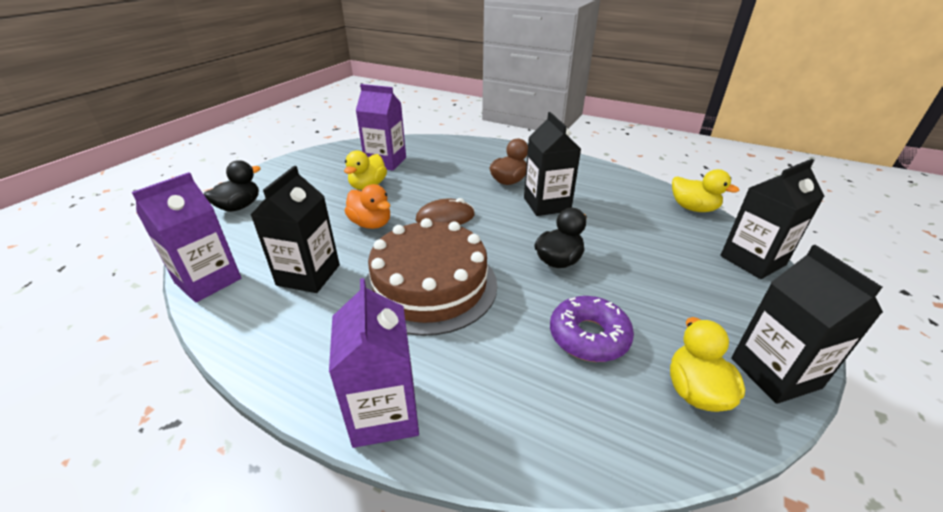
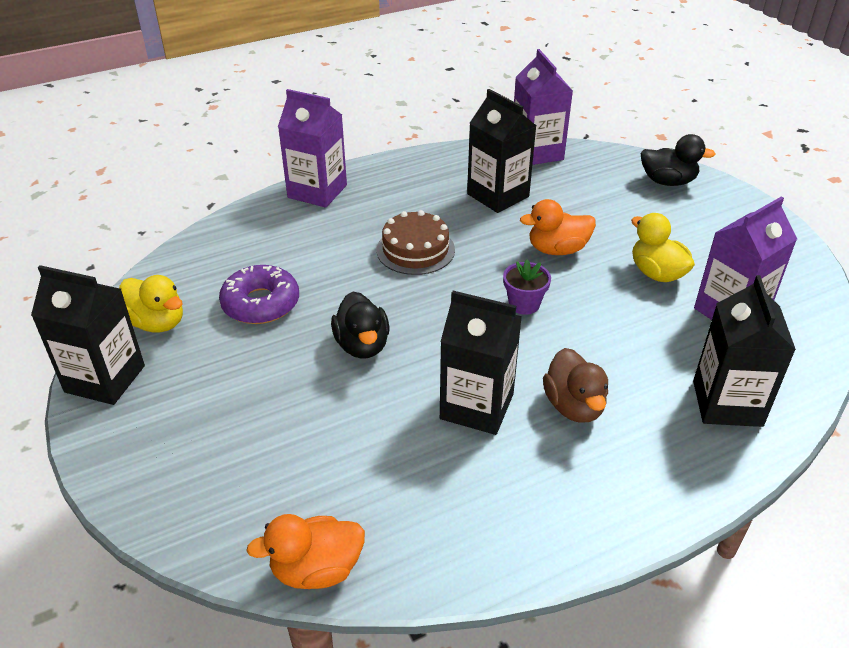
camera: 125 degrees right, 5 degrees up
(239, 207) = (667, 181): black duck -> black duck turned 60 degrees counterclockwise
(430, 285) = (415, 250): brown cake -> brown cake, size x0.57
(445, 217) = (524, 304): brown mouse -> purple flower pot
(693, 208) = (316, 569): yellow duck -> orange duck
(752, 260) = (179, 513): black carton -> black carton (727, 403)

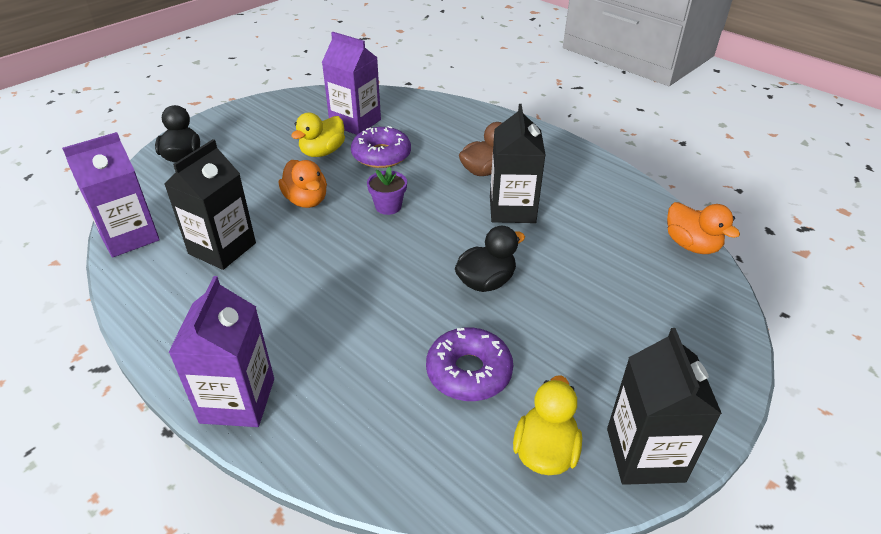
camera: 110 degrees left, 0 degrees up
(415, 250) = (335, 283): brown cake -> none
(638, 319) = (381, 155): none -> purple donut
(727, 403) = (445, 120): black carton -> none

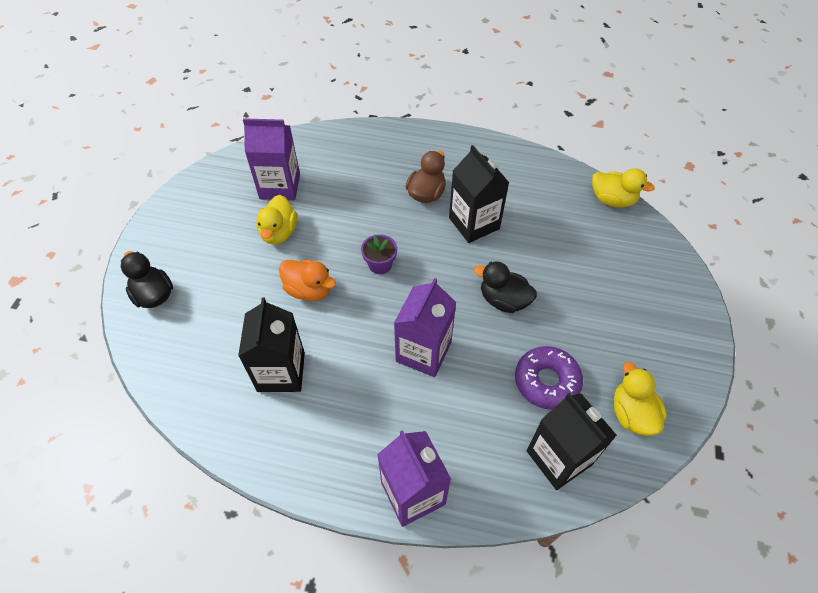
camera: 30 degrees left, 15 degrees up
(129, 237) = (188, 402): purple carton -> purple carton (423, 352)
(381, 155) = (332, 213): purple donut -> none
(486, 282) = (503, 300): black duck -> black duck turned 90 degrees counterclockwise
(645, 454) = (686, 382): black carton -> black carton (559, 458)
(691, 245) = (612, 200): orange duck -> yellow duck

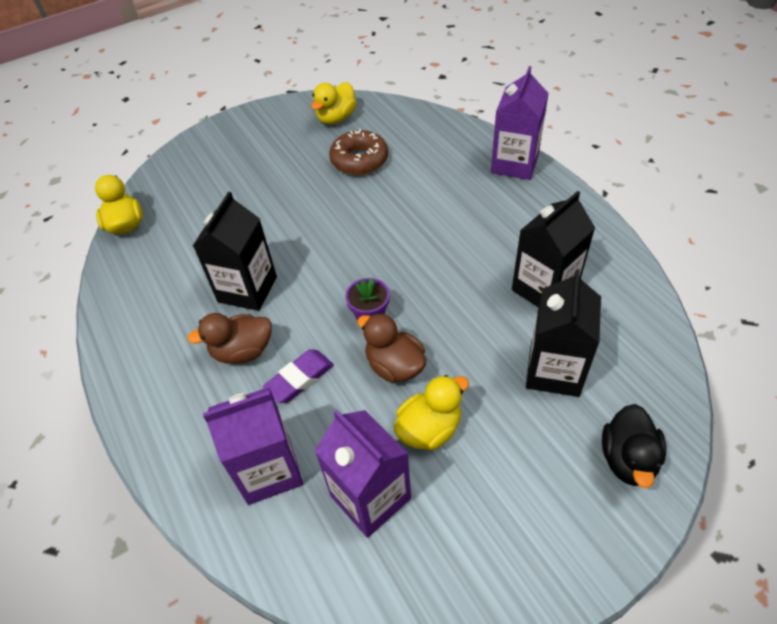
camera: 130 degrees left, 5 degrees down
(309, 290) = (457, 340): orange duck -> none
(331, 248) = (394, 366): none -> brown duck
(377, 204) = (299, 379): none -> purple eraser
(423, 352) = (416, 227): purple carton -> purple carton (269, 470)
(503, 300) = (315, 218): black duck -> none
(546, 381) = (359, 160): purple donut -> brown donut
(559, 458) = (406, 127): black carton -> black carton (554, 370)

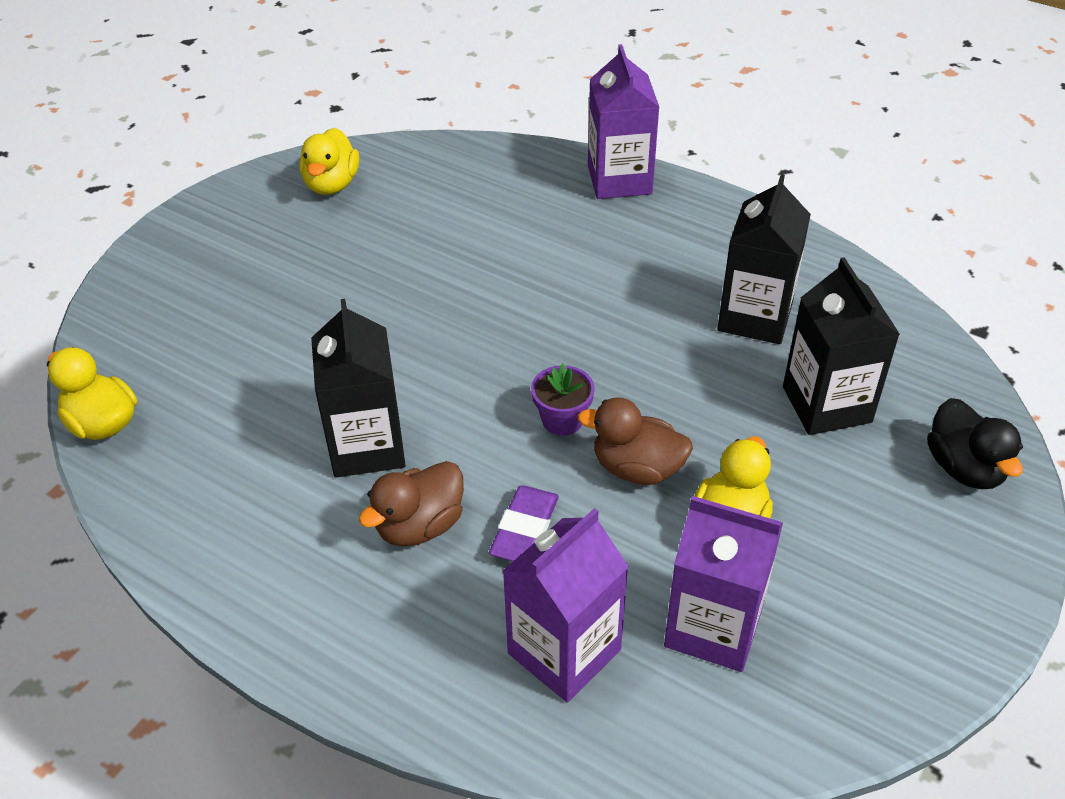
camera: 30 degrees left, 5 degrees down
(359, 160) = (406, 231): brown donut -> none

